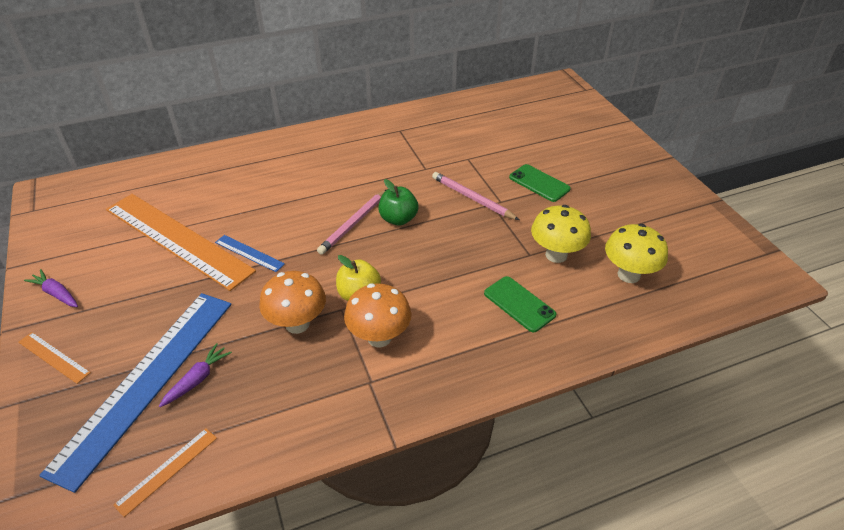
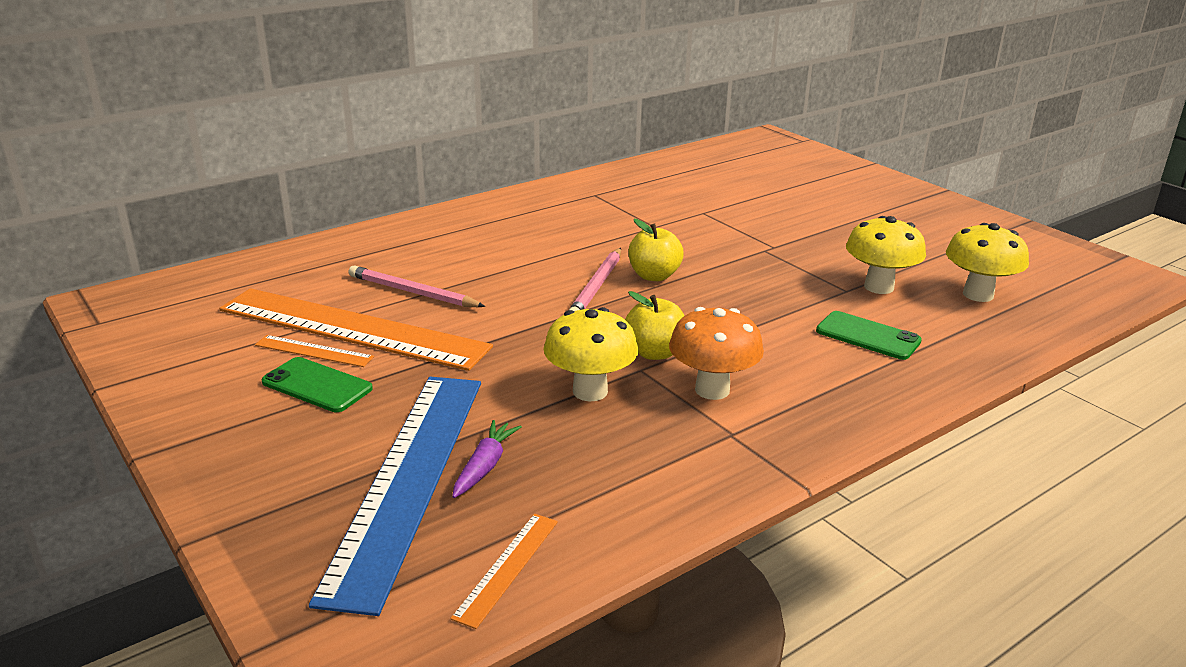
camera: 15 degrees left, 15 degrees down
(54, 357) = (241, 474): orange ruler -> orange ruler (314, 351)
(56, 294) = (198, 406): purple carrot -> none
(249, 253) = (470, 330): blue ruler -> none
(297, 324) = (590, 391): orange mushroom -> yellow mushroom
(398, 219) = (654, 276): green apple -> yellow apple
(472, 198) = (736, 247): pink pencil -> pink pencil (413, 292)
(539, 183) = (809, 226): green phone -> green phone (317, 385)

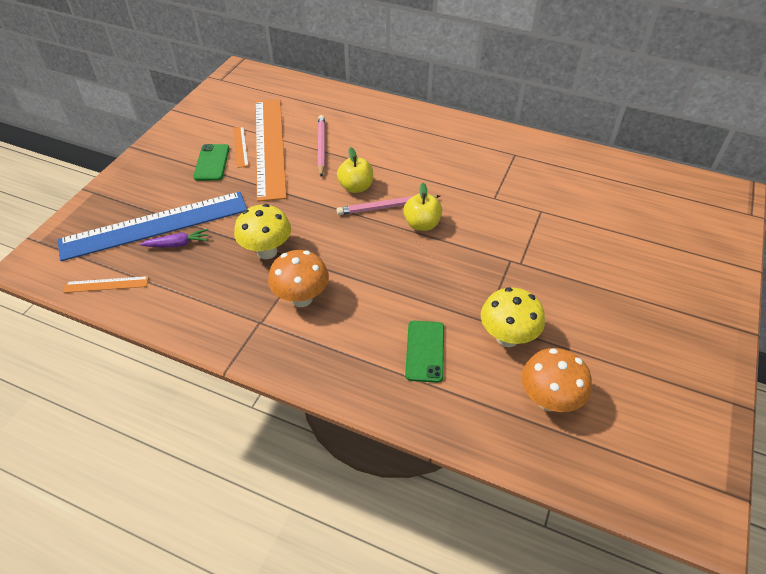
camera: 60 degrees right, 20 degrees up
(654, 353) = (326, 260): yellow apple -> yellow apple (356, 187)
(978, 295) = (548, 400): yellow mushroom -> orange mushroom

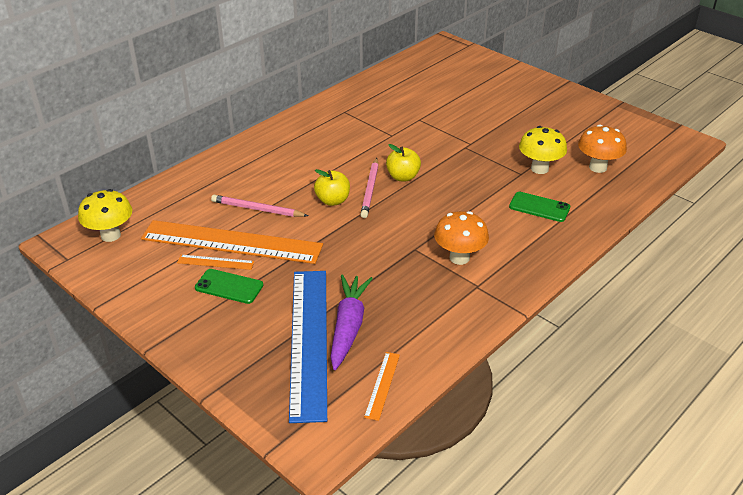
camera: 70 degrees left, 10 degrees down
(178, 244) = (348, 326): purple carrot -> purple carrot, size x1.82
(267, 251) = (390, 268): yellow mushroom -> yellow mushroom (110, 235)

